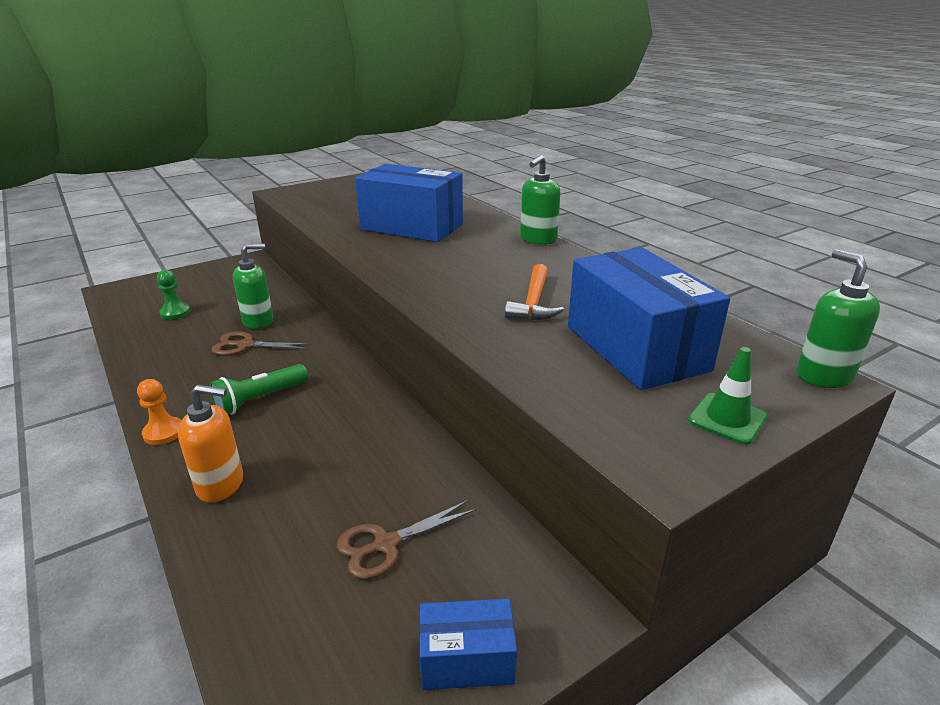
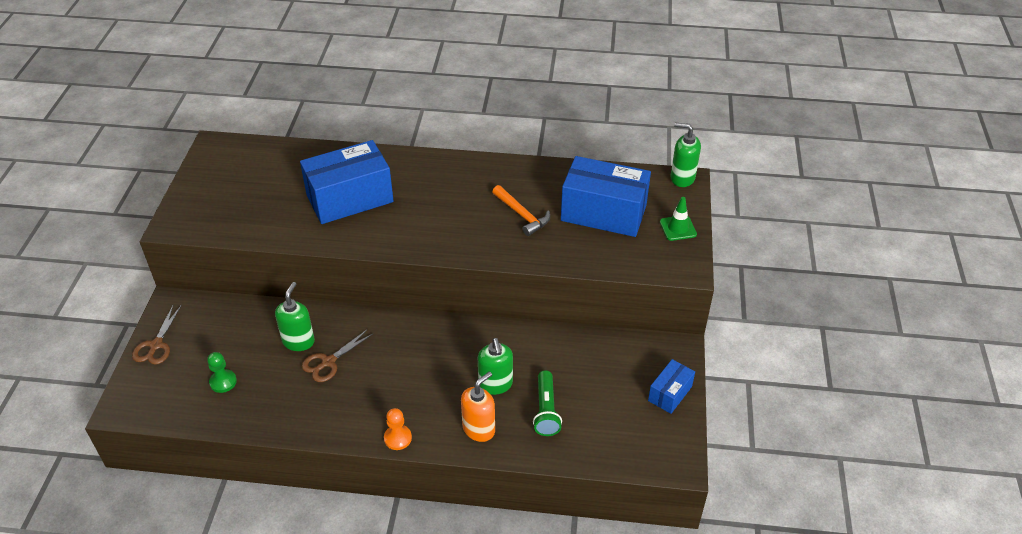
camera: 50 degrees left, 15 degrees up
(259, 399) = (409, 381): green flashlight -> green flashlight (546, 410)
(386, 544) = (587, 386): brown scissors -> brown scissors (156, 345)
(538, 240) = (445, 160): green soap dispenser -> green soap dispenser (495, 384)

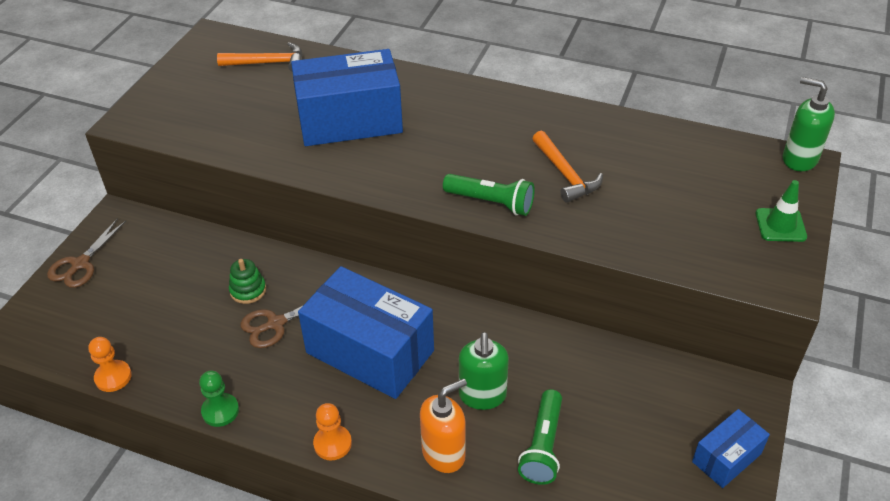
camera: 15 degrees right, 0 degrees up
(215, 424) = (113, 377): none -> orange pawn
(223, 382) = (141, 324): green pawn -> green pawn (220, 411)
(269, 161) = (268, 63): none -> orange hammer
(298, 341) = (248, 290): green soap dispenser -> green stacking toy
(474, 245) = (491, 203): none -> green flashlight
(603, 213) = (678, 188): blue box -> blue box (370, 352)

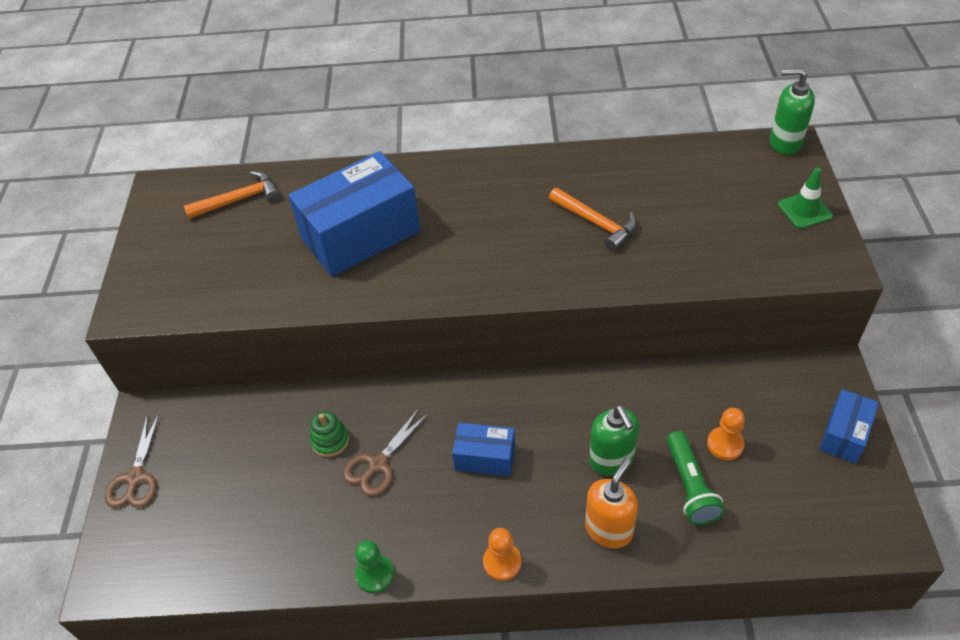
camera: 20 degrees left, 5 degrees up
(113, 377) = (244, 584): orange pawn -> orange pawn (725, 444)
(370, 352) = (485, 458): blue box -> blue box, size x0.50
(491, 203) = (546, 274): green flashlight -> none

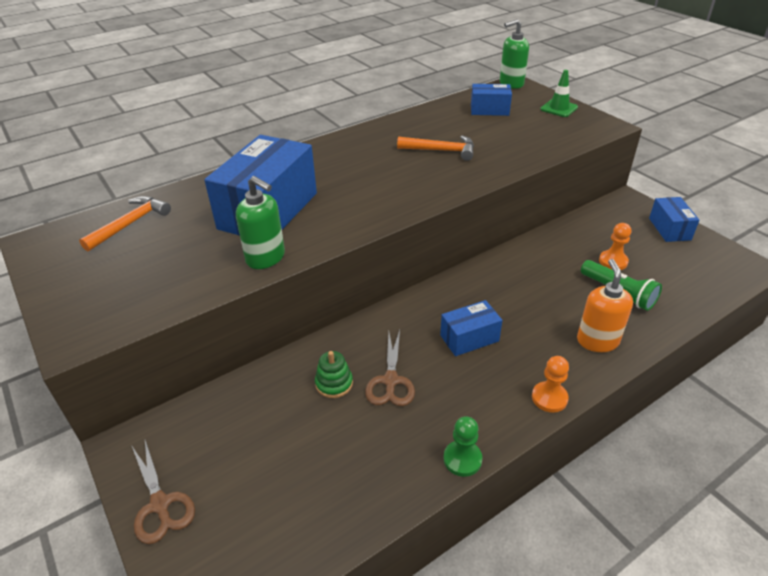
camera: 35 degrees left, 10 degrees down
(611, 460) = (556, 300): green soap dispenser -> green soap dispenser (266, 258)
(712, 179) = (489, 110): none -> blue box

